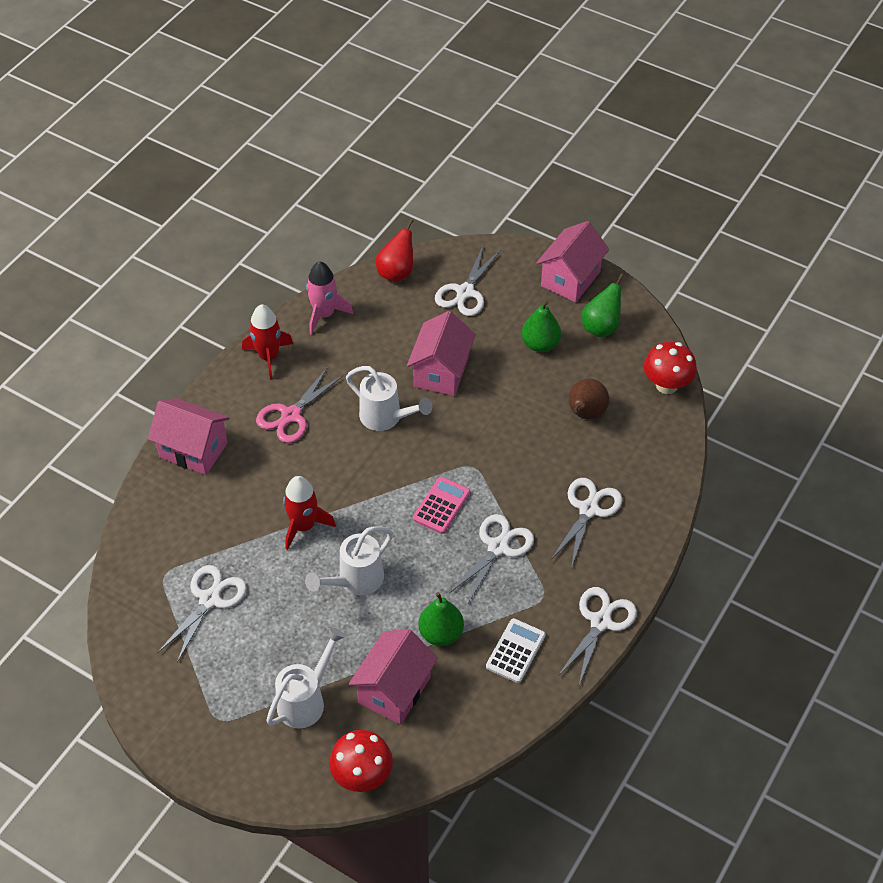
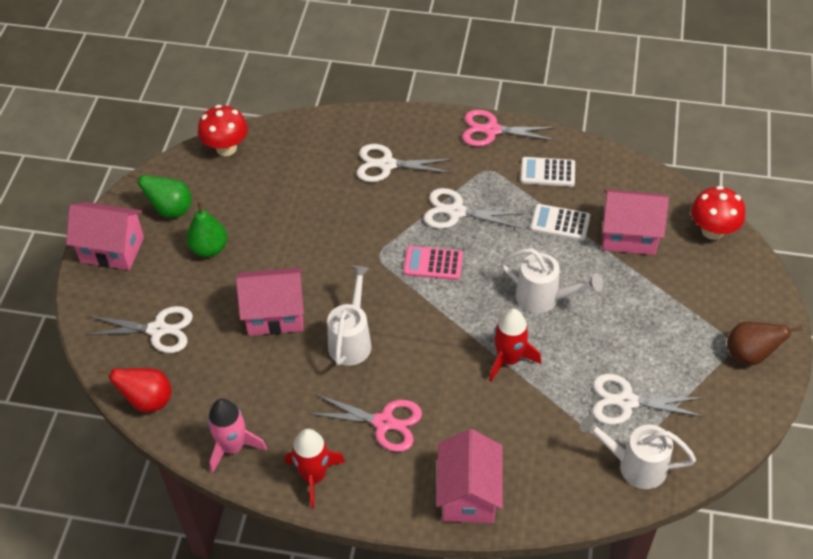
camera: 110 degrees left, 0 degrees up
(305, 700) = (676, 290): white watering can -> white watering can (635, 465)
(441, 633) = (560, 223): green pear -> white calculator
(585, 414) = (283, 193): brown pear -> brown pear (749, 354)
(600, 622) = (491, 130): white scissors -> pink scissors

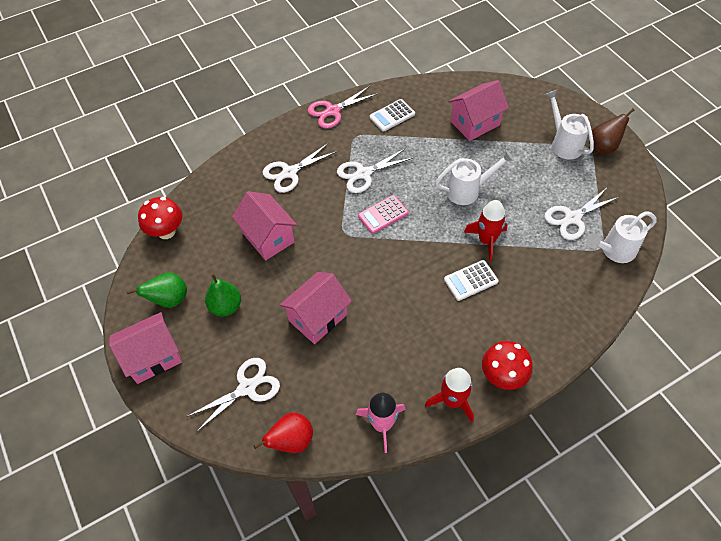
camera: 40 degrees left, 5 degrees up
(351, 340) = (384, 298): white watering can -> white watering can (564, 144)
(384, 422) = (457, 333): pink scissors -> none
(468, 494) = (549, 338): pink house -> pink house (268, 237)
(560, 223) = (430, 141): white calculator -> white calculator (471, 280)
(712, 231) = (514, 92): red mushroom -> red mushroom (502, 376)

